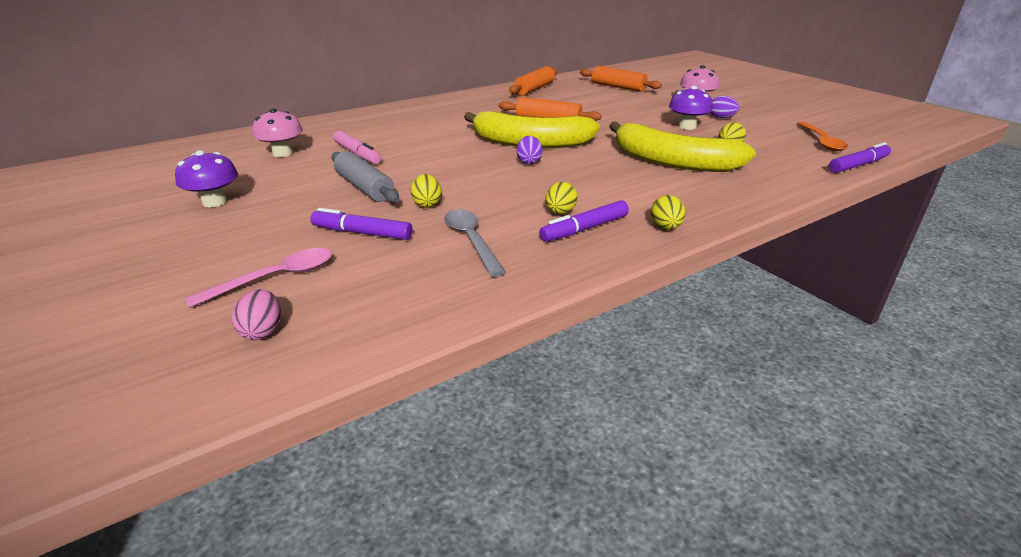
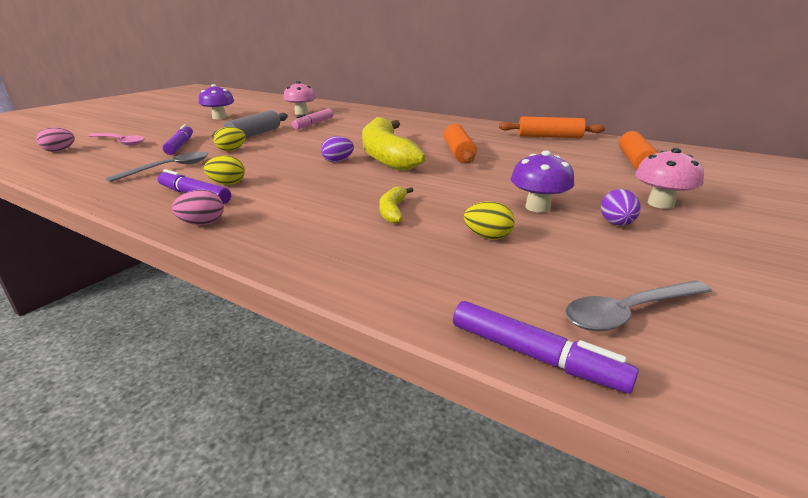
camera: 65 degrees right, 5 degrees down
(665, 227) = (202, 224): yellow egg -> pink egg
(672, 162) = (392, 211): yellow banana -> yellow banana, size x0.42
(821, 141) = (629, 312): orange spoon -> grey spoon

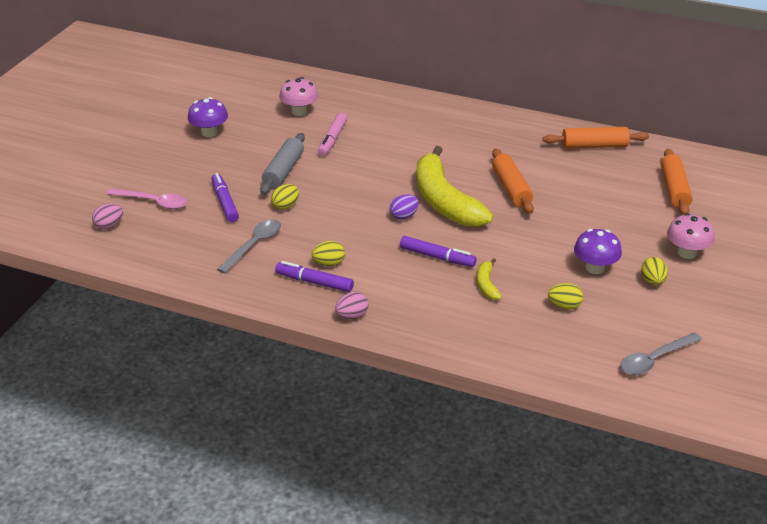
camera: 10 degrees left, 10 degrees up
(534, 355) = (606, 392): purple marker -> purple marker (437, 257)
(616, 224) = (652, 281): purple egg -> yellow egg

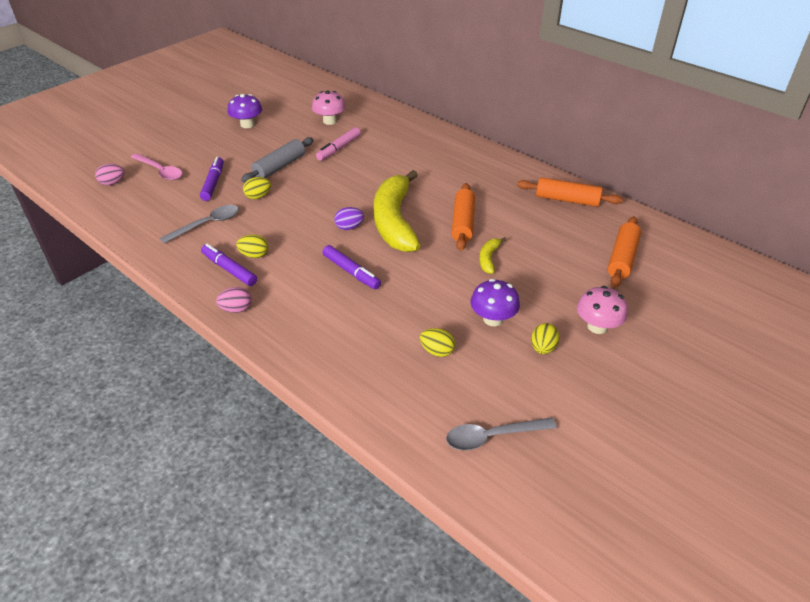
camera: 20 degrees right, 5 degrees up
(486, 285) = (377, 310): yellow banana -> yellow banana (488, 259)

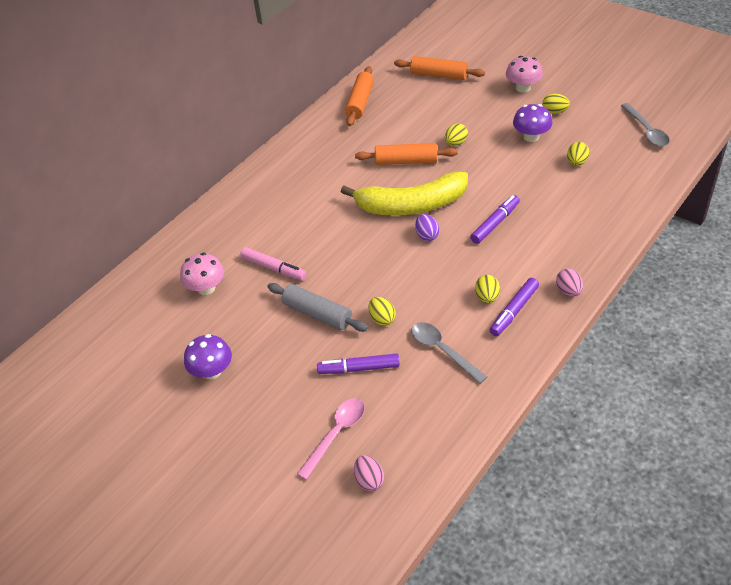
camera: 90 degrees left, 5 degrees up
(488, 259) = (456, 143): yellow banana -> yellow egg

